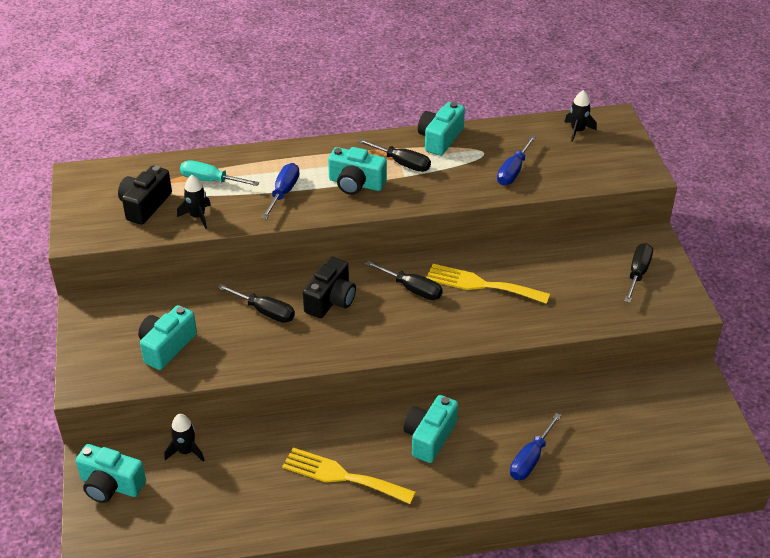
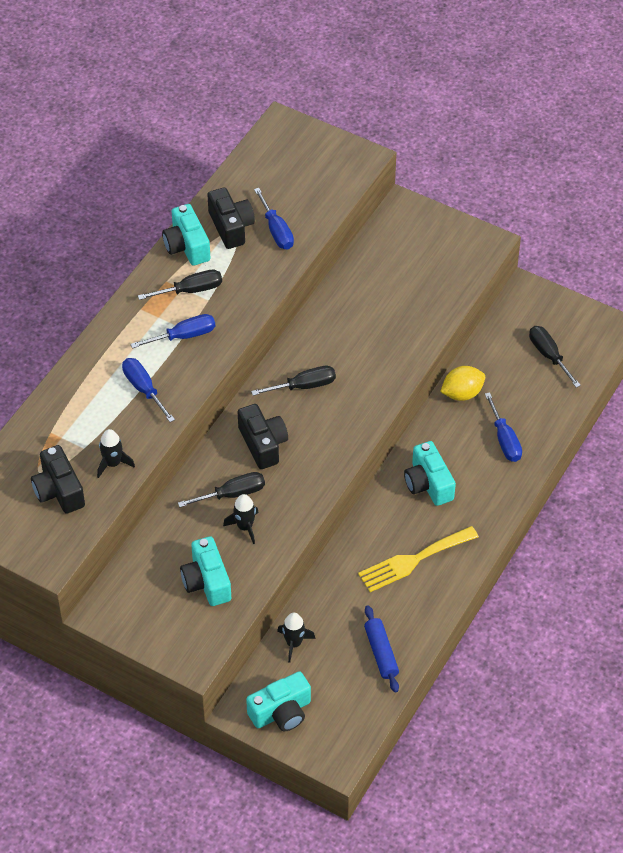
camera: 50 degrees left, 10 degrees up
(210, 180) = (73, 427): turquoise screwdriver -> none
(227, 513) = (381, 653): none -> blue rolling pin
(356, 184) = (184, 336): turquoise camera -> blue screwdriver
(481, 284) = (343, 341): yellow fork -> none
(486, 149) = (231, 227): none -> black camera
(544, 402) = (462, 393): none -> yellow lemon
(577, 131) = (272, 157): black rocket -> black rocket (245, 527)
(637, 273) = (427, 243): black screwdriver -> black screwdriver (548, 355)

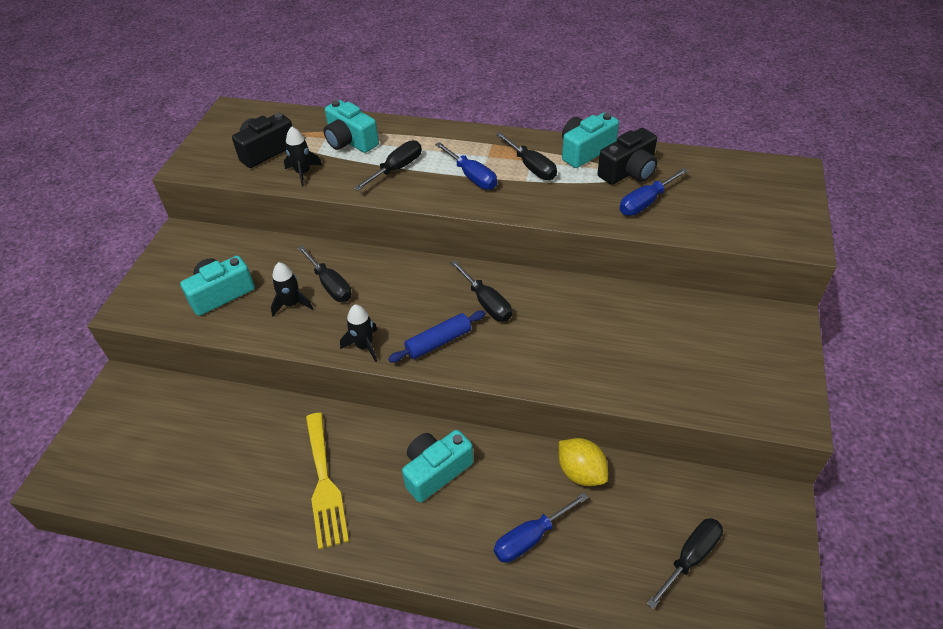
camera: 75 degrees right, 5 degrees down
(144, 389) = (397, 169): blue screwdriver -> black screwdriver
(263, 444) = (399, 291): black camera -> none
(281, 712) = (117, 415): turquoise camera -> turquoise camera (350, 141)
(294, 643) = (201, 403): black rocket -> black rocket (364, 346)
(381, 653) = (194, 484): blue rolling pin -> blue rolling pin (438, 342)
(413, 560) = (324, 484): yellow fork -> yellow fork turned 150 degrees counterclockwise

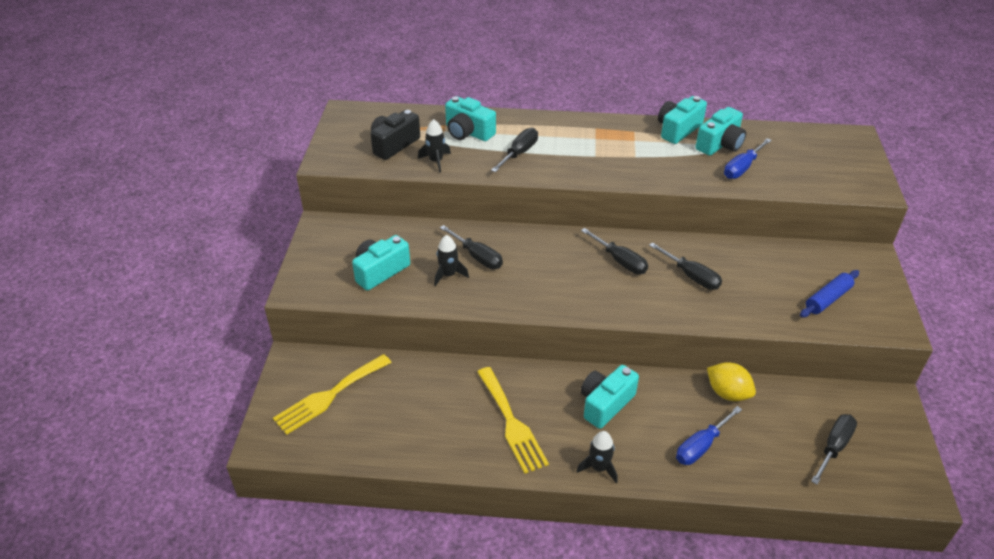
camera: 10 degrees left, 5 degrees down
(142, 429) = (329, 396): none -> yellow fork
(364, 346) = (526, 303): black rocket -> black rocket (599, 468)
(438, 342) = (589, 295): blue rolling pin -> blue rolling pin (828, 299)
(472, 176) = (588, 156): blue screwdriver -> none
(531, 167) = (636, 145): black screwdriver -> black screwdriver (691, 276)
(628, 172) = (720, 144): black camera -> turquoise camera

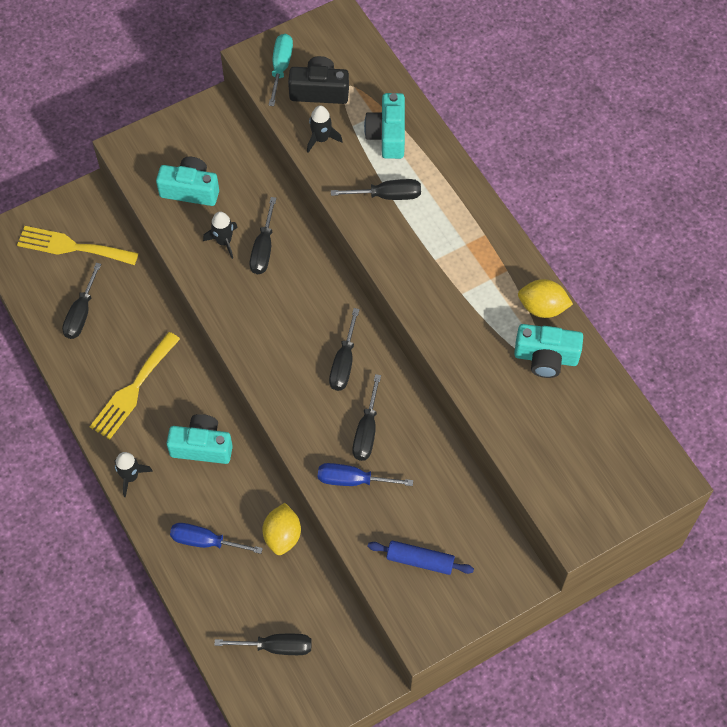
camera: 55 degrees right, 20 degrees up
(350, 153) = (281, 67): none -> turquoise screwdriver
(402, 422) = (81, 313): none -> black screwdriver
(678, 130) = (542, 307): turquoise camera -> yellow lemon
(742, 168) = (517, 395): blue screwdriver -> blue screwdriver (352, 480)

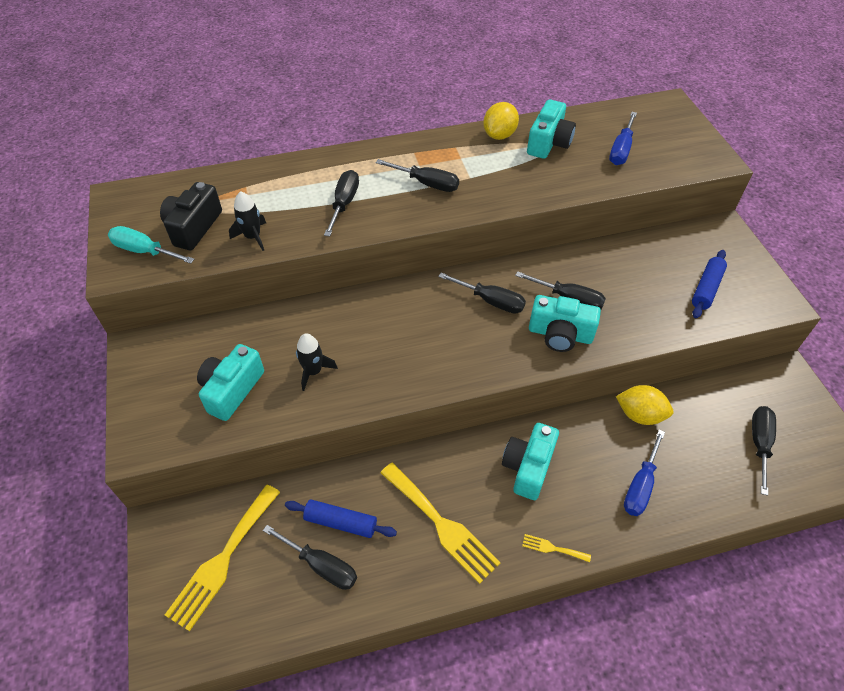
camera: 75 degrees left, 10 degrees down
(119, 316) = (341, 522): none -> blue rolling pin
(131, 477) = (552, 548): black rocket -> yellow fork
(263, 249) = (337, 339): black screwdriver -> black screwdriver (427, 183)
(352, 480) = (619, 319): blue screwdriver -> blue screwdriver (621, 150)
(387, 135) = (275, 190): turquoise camera -> turquoise camera (560, 334)

